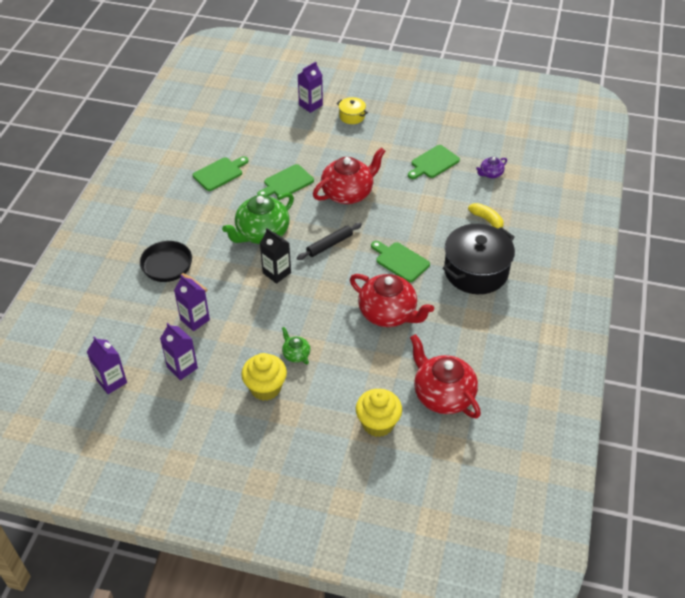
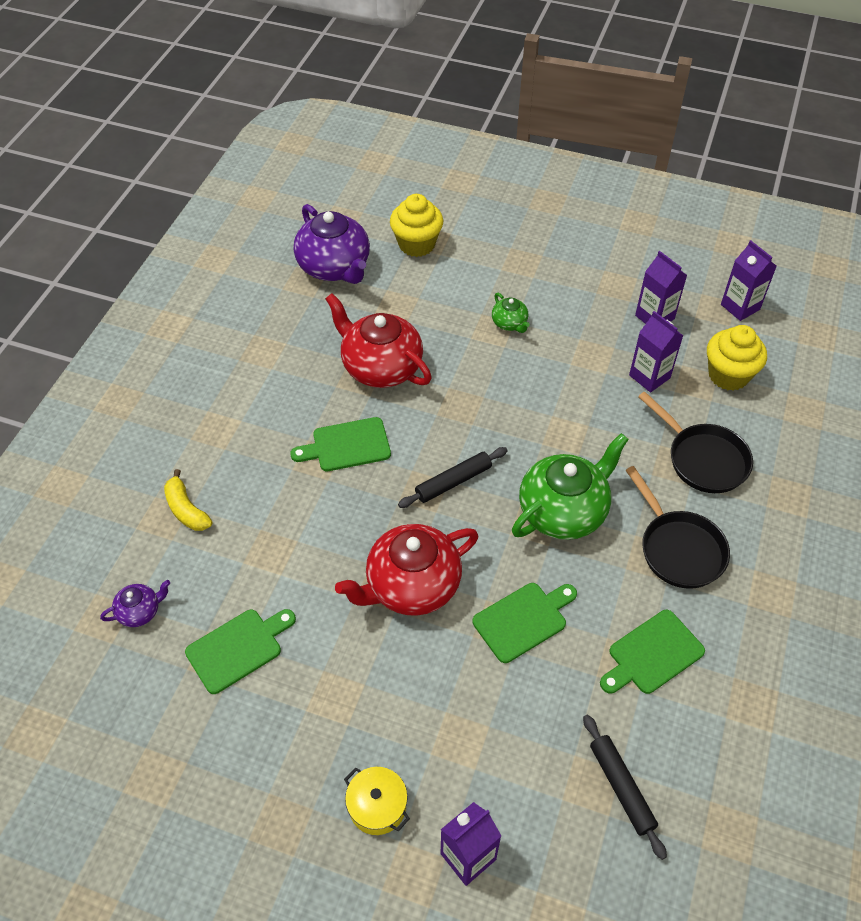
camera: 175 degrees left, 5 degrees up
(196, 219) = (678, 549): none -> black pan
(242, 128) = (621, 788): none -> black rolling pin
(265, 388) = (547, 288): yellow cupcake -> yellow cupcake (728, 375)
(276, 273) = (537, 439): black carton -> none
(400, 261) = (347, 445): green cutting board -> green cutting board turned 120 degrees clockwise
(442, 395) = (335, 267): red teapot -> purple teapot
(476, 271) = (238, 421): black pot -> none

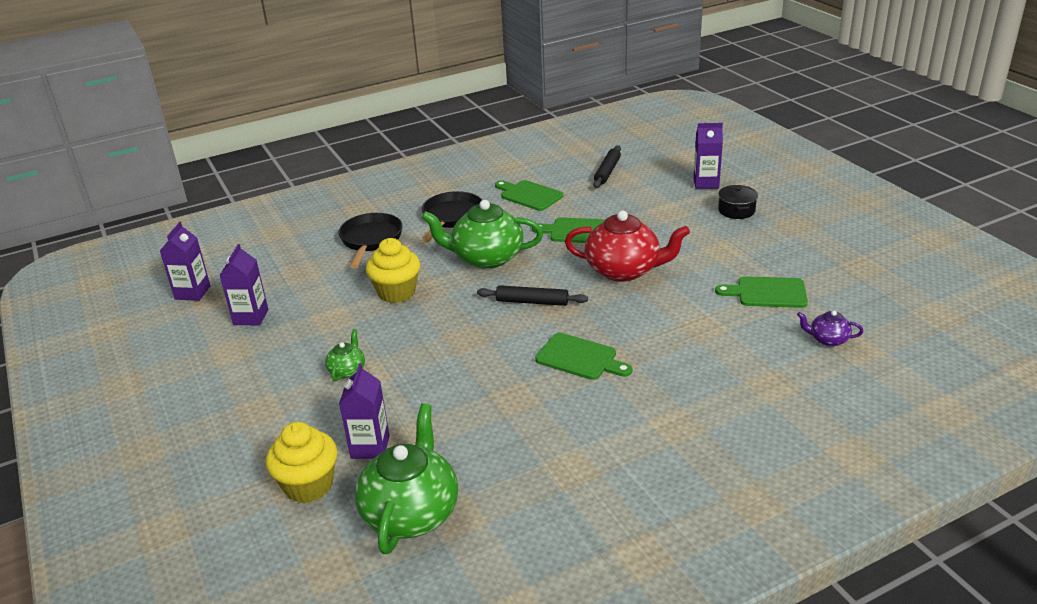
camera: 135 degrees left, 20 degrees down
(186, 509) = (748, 381): yellow banana -> none
(335, 267) = (411, 512): purple teapot -> green teapot
(377, 806) = (736, 210): yellow pot -> black pot
(380, 367) = (487, 396): red teapot -> none
(649, 376) = (321, 289): purple carton -> purple carton (370, 447)
(652, 654) = (529, 195): green cutting board -> green cutting board turned 150 degrees counterclockwise
(728, 375) = (278, 265): yellow cupcake -> yellow cupcake (396, 292)

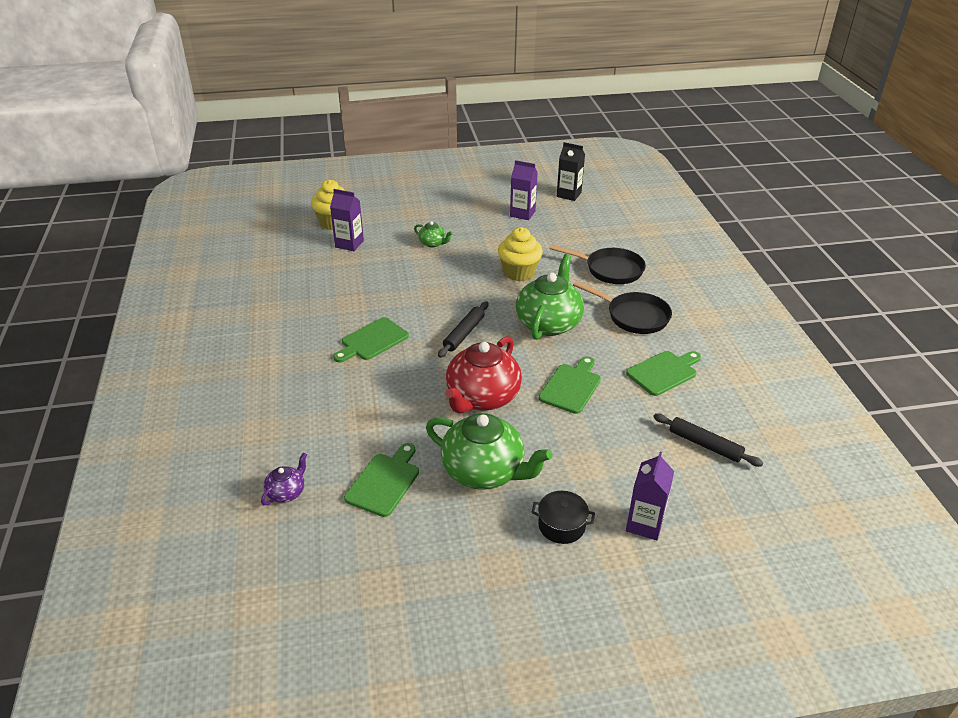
camera: 105 degrees right, 5 degrees up
(192, 292) = (569, 194): purple carton -> black carton
(411, 512) = (283, 251): green teapot -> green teapot (484, 471)

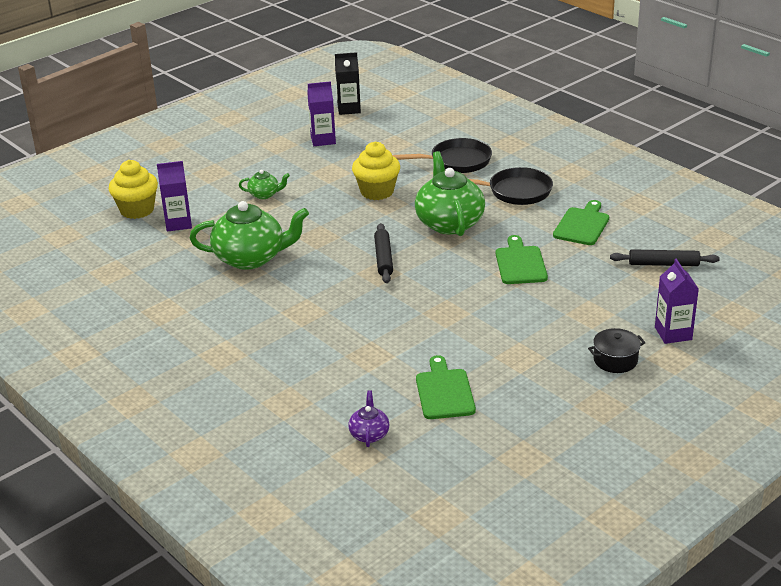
camera: 30 degrees left, 5 degrees down
(372, 340) = (304, 295): green cutting board -> none
(482, 397) = (456, 300): red teapot -> none
(484, 471) = (517, 350): green teapot -> green teapot (251, 258)

